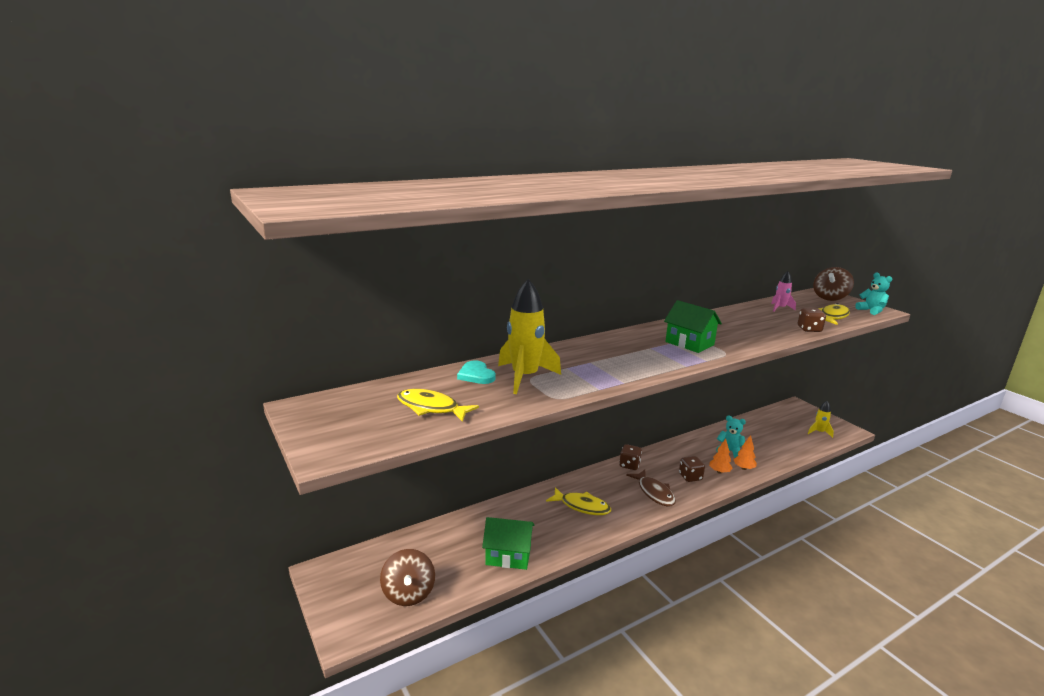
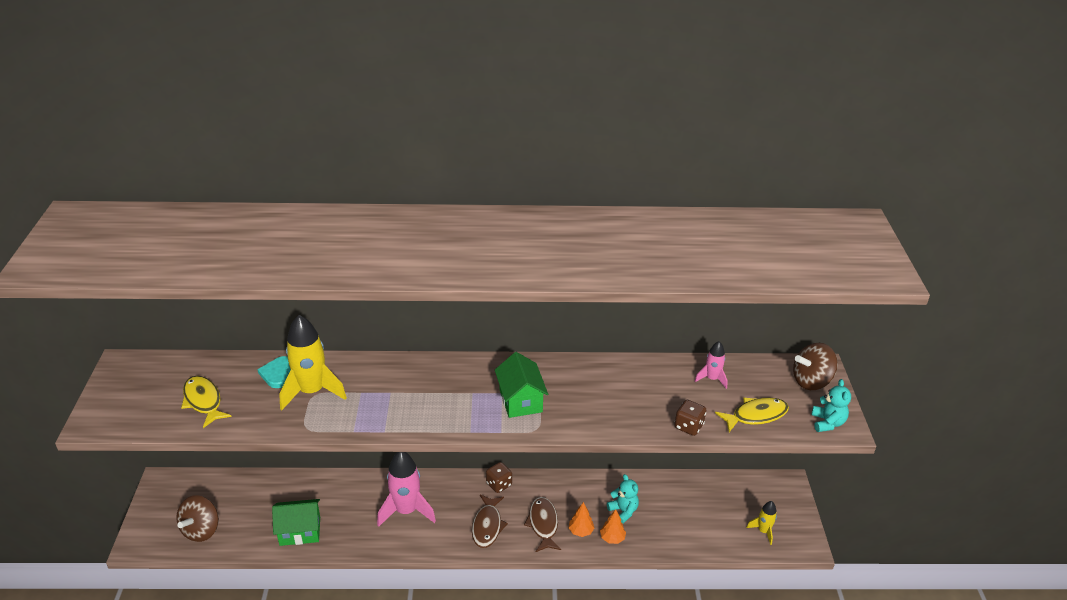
camera: 30 degrees right, 15 degrees up
(508, 555) = (300, 531): green house -> green house turned 45 degrees counterclockwise
(582, 506) = (406, 511): yellow fish -> pink rocket
(690, 477) = (543, 524): brown dice -> brown fish

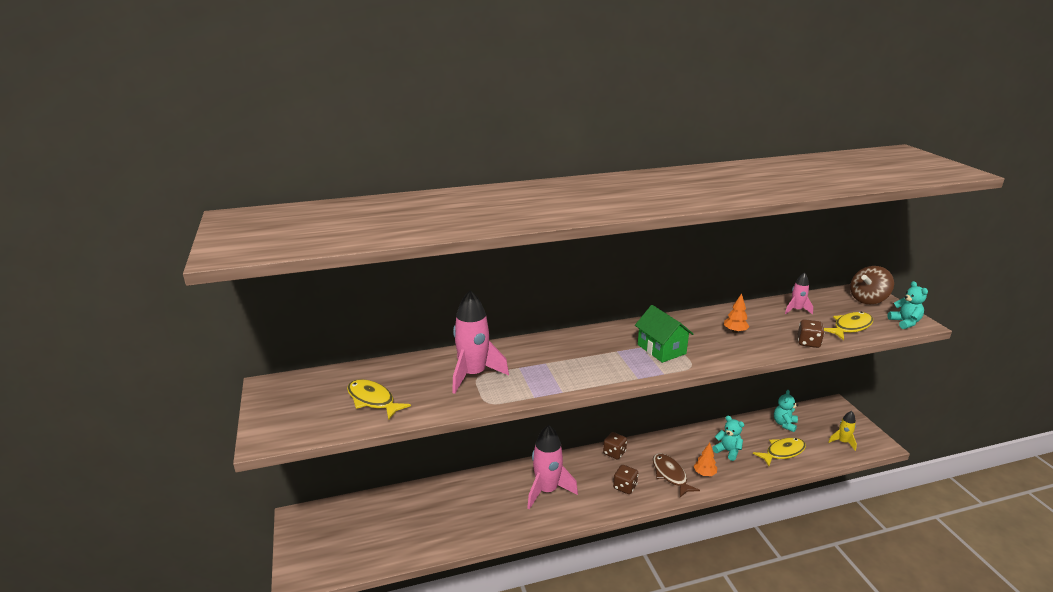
camera: 15 degrees left, 10 degrees down
(201, 530) = (359, 551): brown spinning top -> none
(278, 373) = (431, 367): turquoise heart -> none
(300, 531) = (458, 529): green house -> none
(312, 391) = (473, 375): yellow rocket -> pink rocket
(487, 526) = (625, 487): brown fish -> brown dice
(612, 538) = (733, 473): orange tree -> orange tree (735, 331)
(684, 527) = (782, 452): none -> yellow fish
(710, 493) = (784, 424): none -> turquoise teddy bear

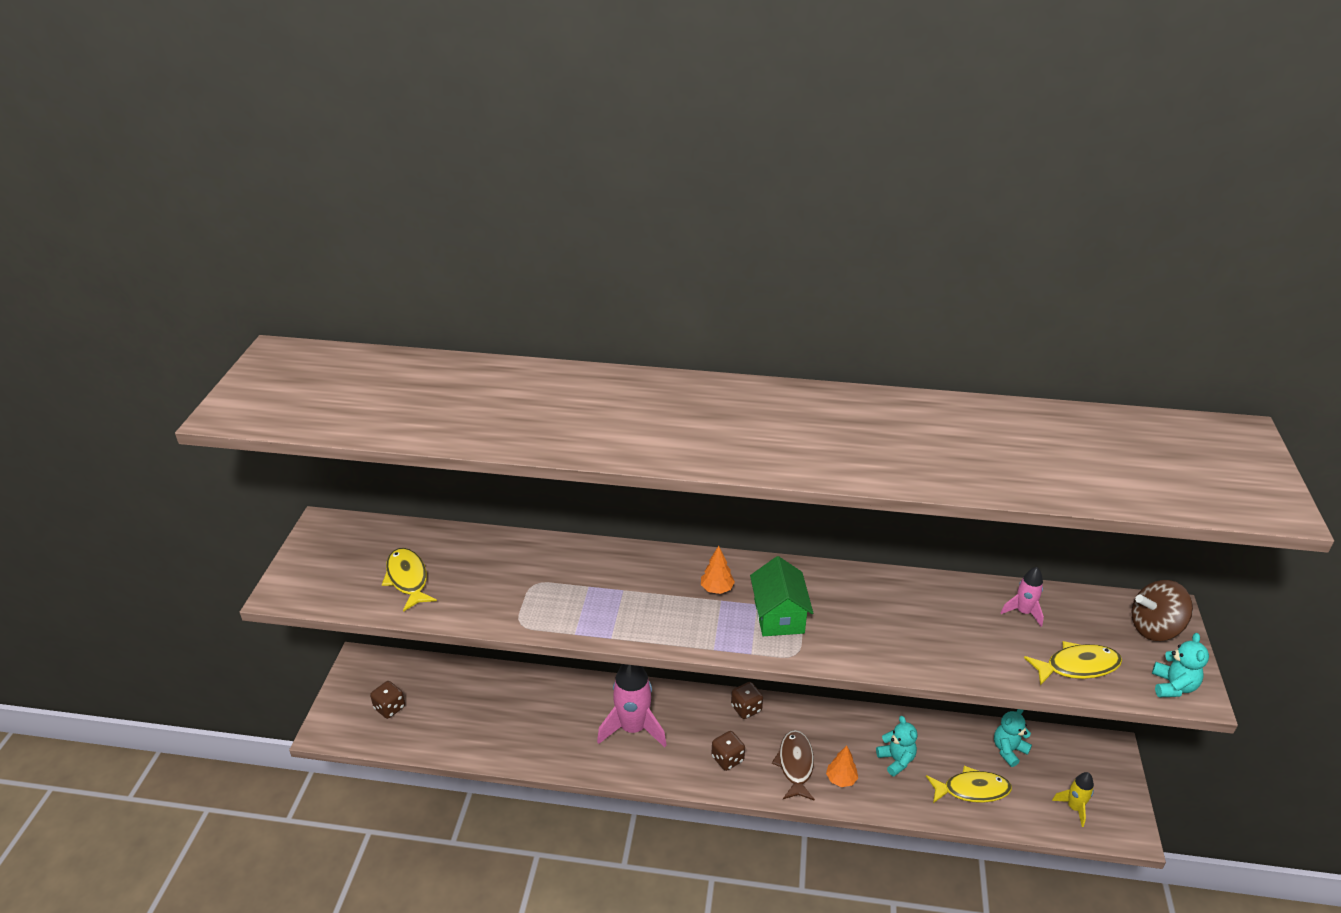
camera: 25 degrees right, 10 degrees up
(473, 375) = (532, 580): pink rocket -> none
(735, 331) = (901, 619): orange tree -> orange tree (717, 589)
(808, 343) = (988, 671): brown dice -> brown dice (390, 708)

